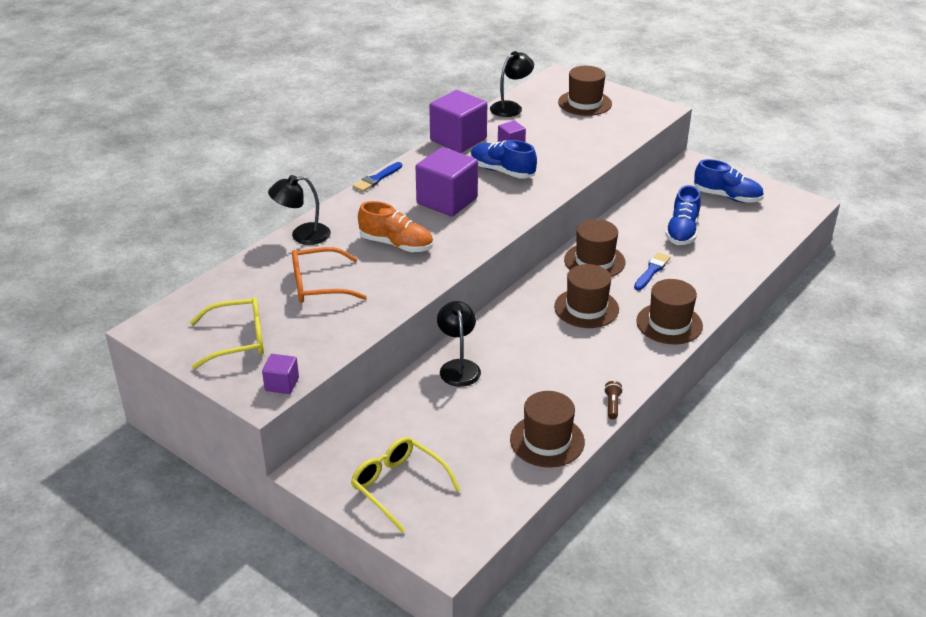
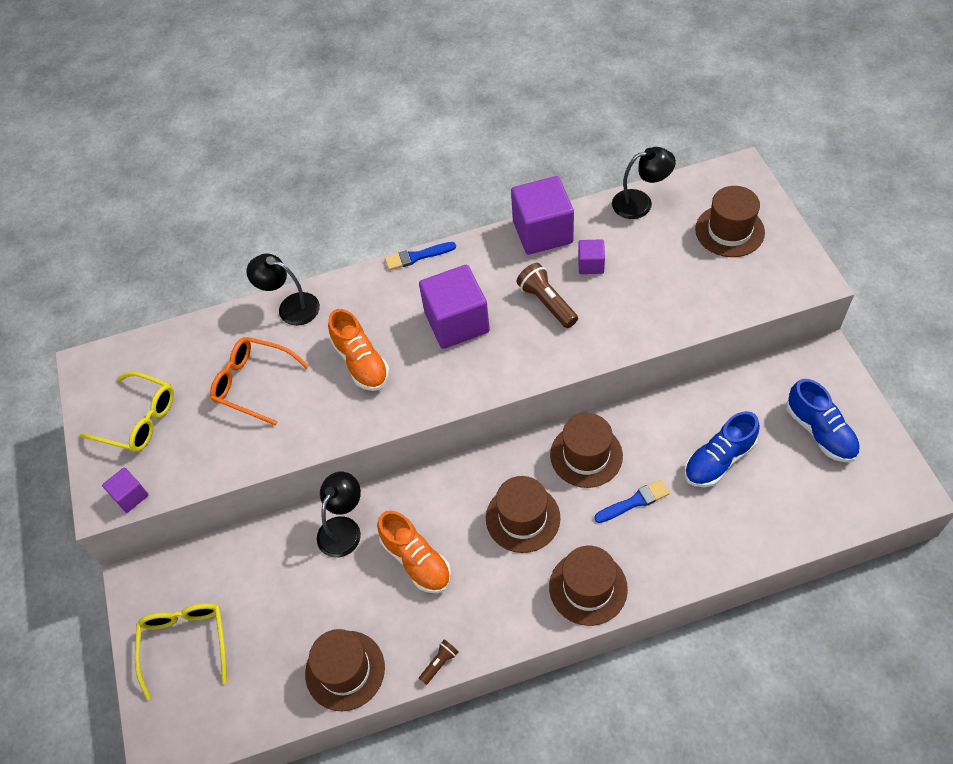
camera: 40 degrees right, 20 degrees up
(502, 171) = (547, 303): blue shoe -> brown flashlight
(534, 360) = (416, 560): none -> orange shoe

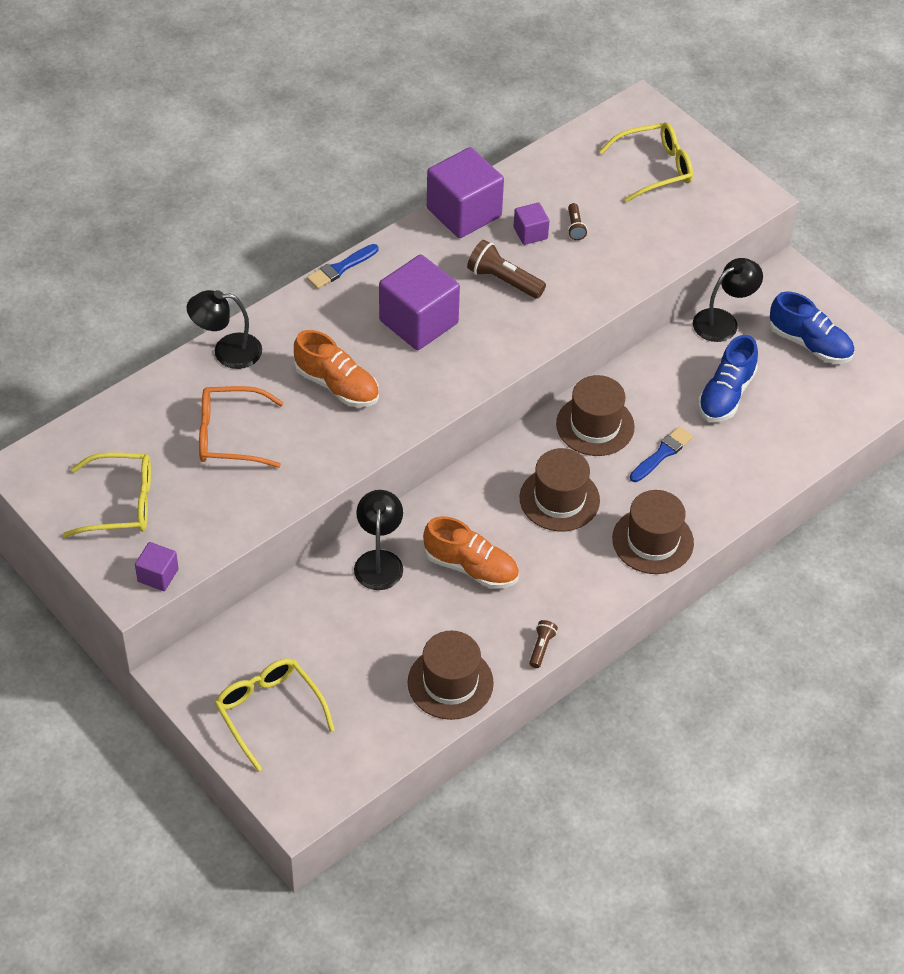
camera: 30 degrees left, 5 degrees down
(632, 269) = (575, 227): none -> brown flashlight
(640, 202) = (552, 160): black lamp -> black lamp (723, 321)
(729, 231) = (655, 168): brown hat -> yellow glasses

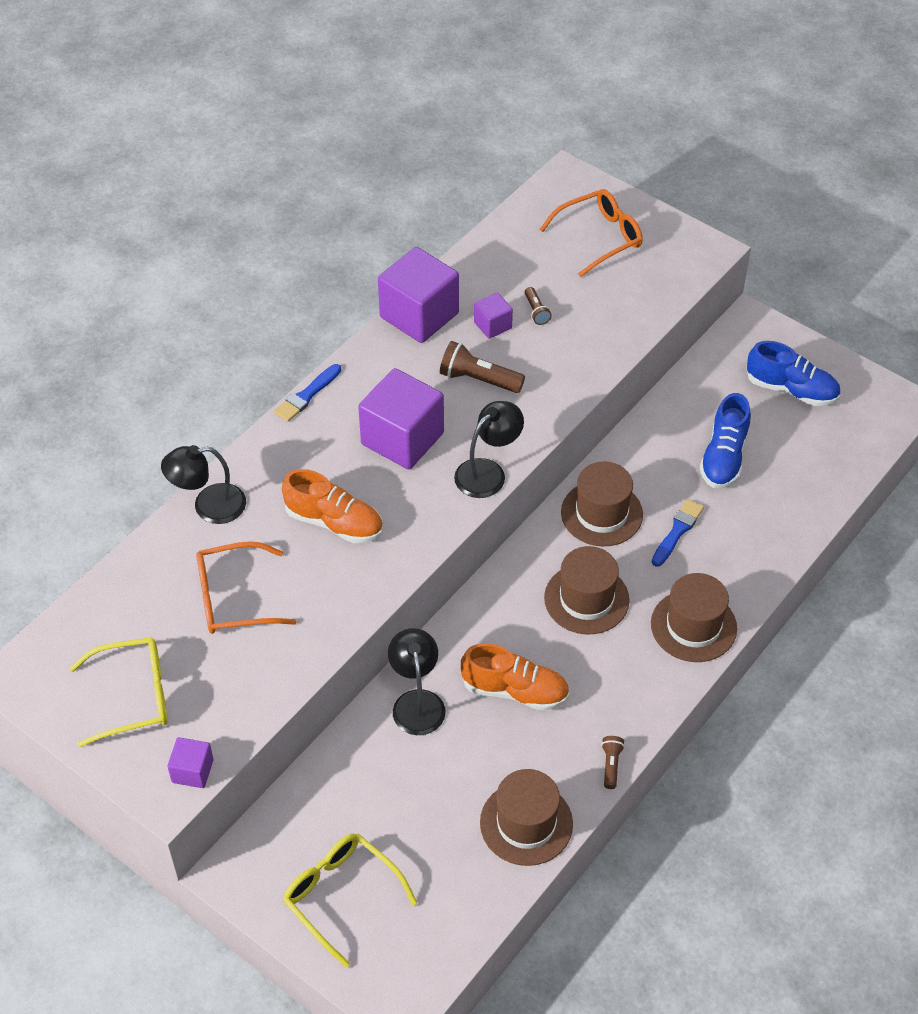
camera: 10 degrees left, 0 degrees up
(655, 168) = (600, 237): yellow glasses -> orange glasses
(723, 321) = (700, 381): black lamp -> black lamp (488, 472)

